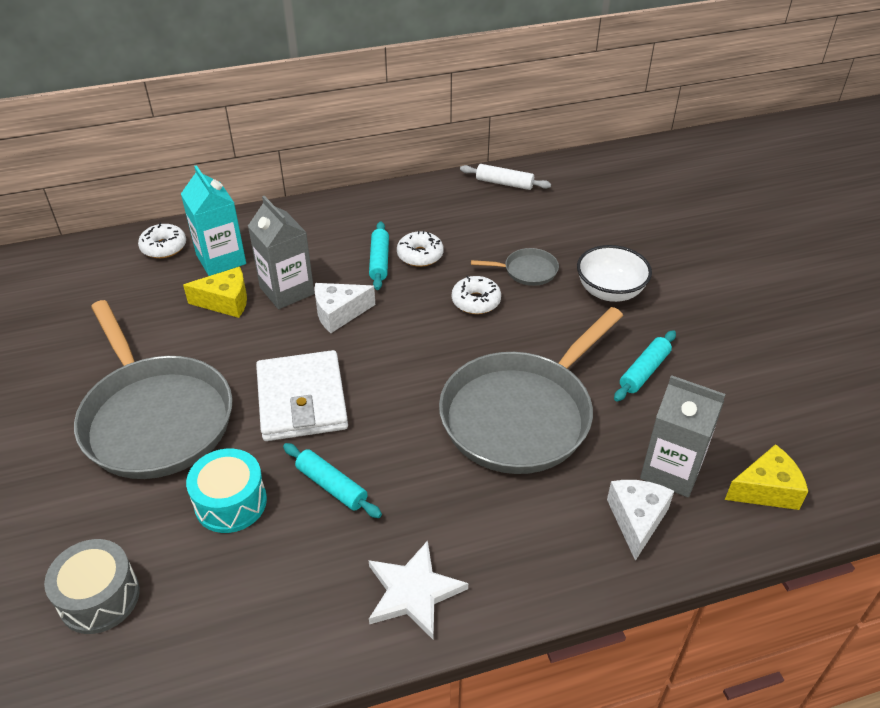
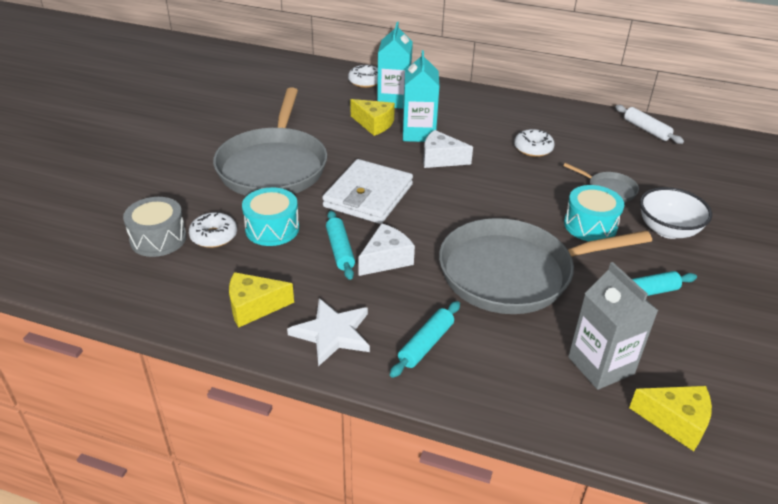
camera: 35 degrees right, 5 degrees down
(287, 291) = (418, 133): grey carton -> turquoise carton
(301, 614) = (254, 307): none -> yellow cheese
(379, 261) = (499, 141): turquoise rolling pin -> turquoise rolling pin (426, 344)
(476, 301) = (548, 192): white donut -> white donut (214, 236)
(543, 321) = (590, 225): none -> turquoise drum
(637, 520) = (538, 381): white cheese -> white cheese (386, 259)

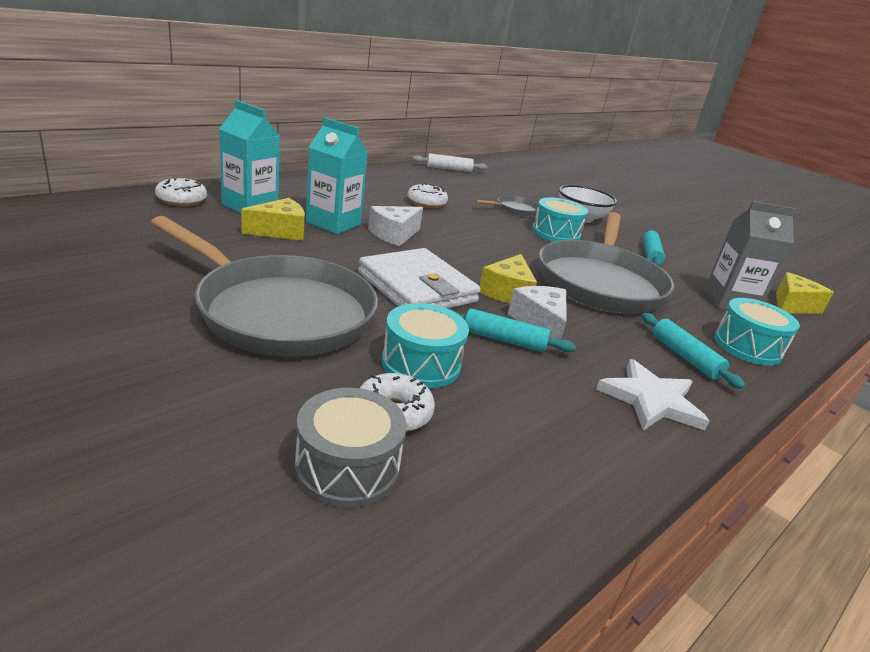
camera: 65 degrees left, 10 degrees down
(254, 307) = (577, 436): yellow cheese -> yellow cheese (507, 292)
(501, 384) = (747, 346): none -> turquoise drum

